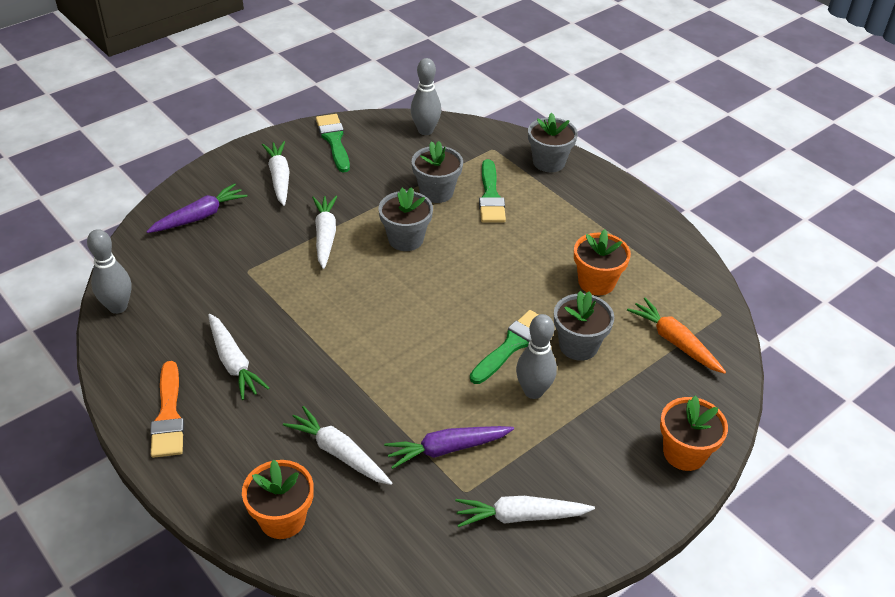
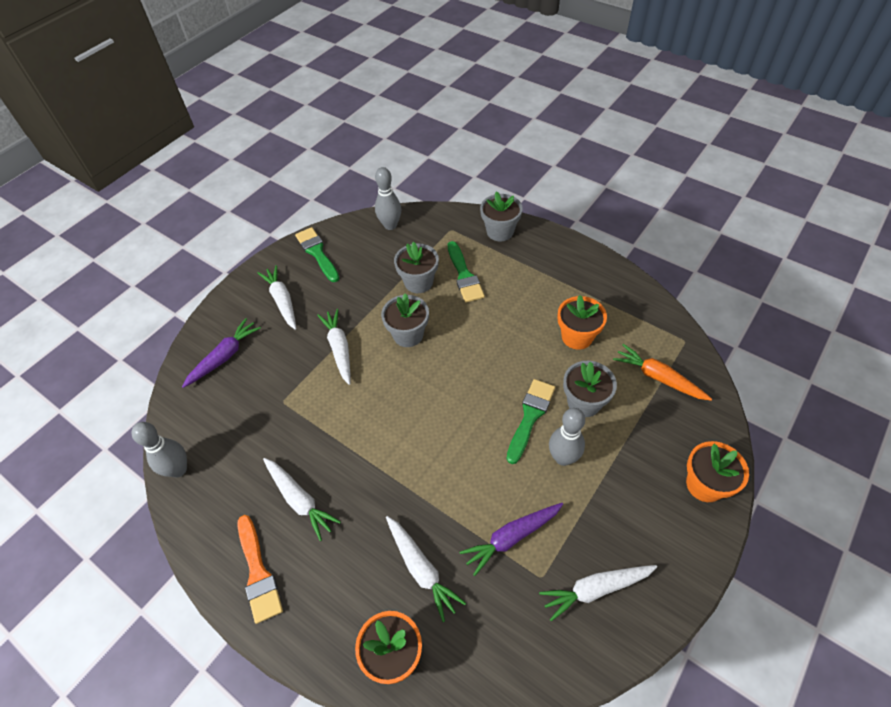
camera: 10 degrees left, 10 degrees up
(339, 453) = (421, 569): white carrot -> white carrot turned 150 degrees counterclockwise

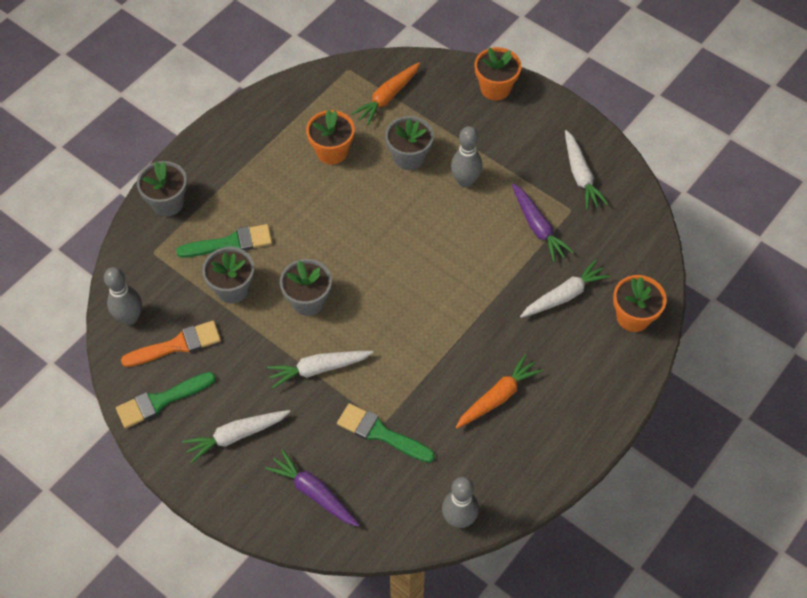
camera: 90 degrees left, 5 degrees up
(258, 573) = (567, 427): orange brush -> orange brush (177, 345)
(299, 500) = (497, 397): white carrot -> orange carrot
(530, 416) = (420, 201): green brush -> green brush (381, 433)

